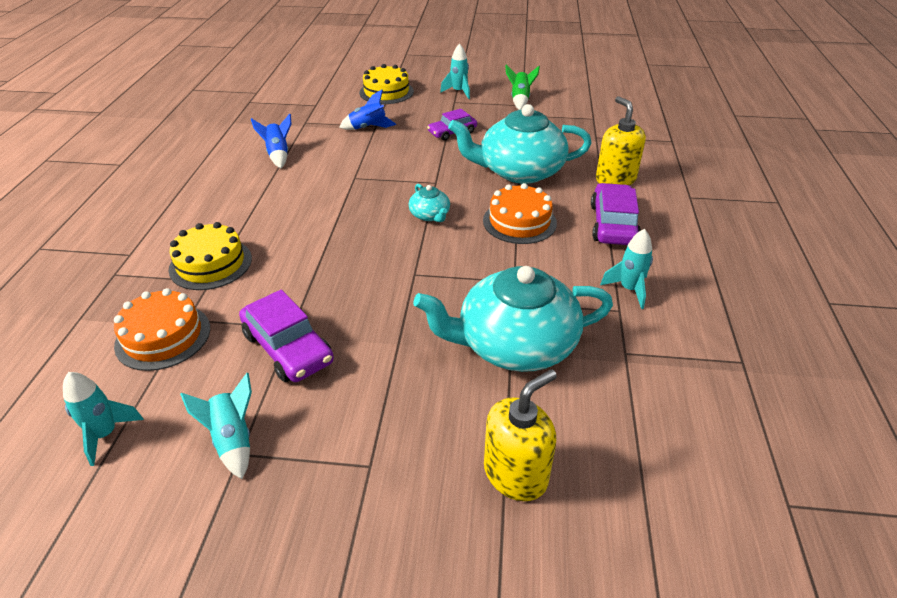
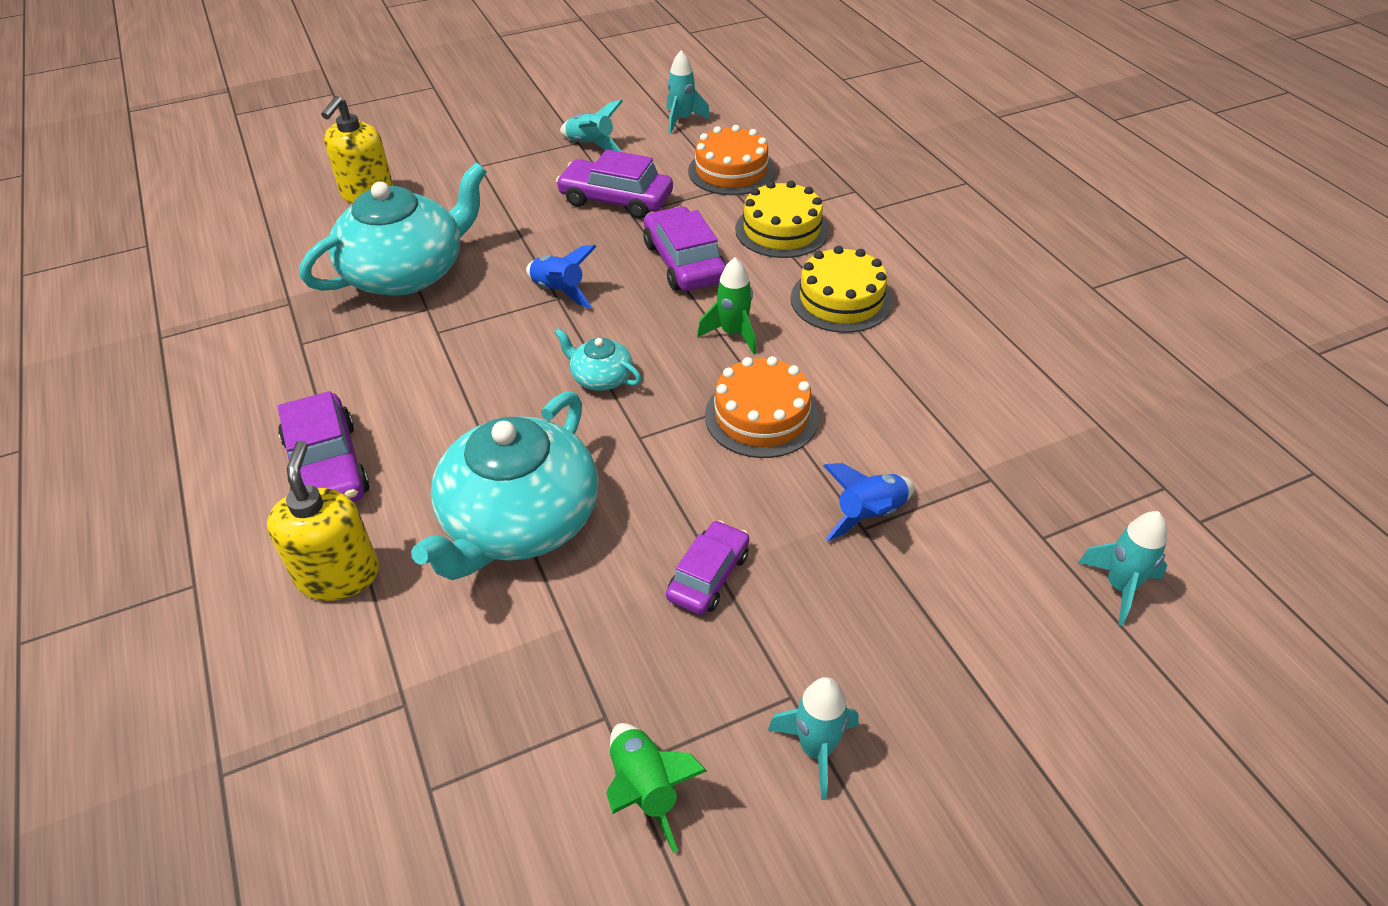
camera: 150 degrees right, 5 degrees up
(278, 155) = (925, 389): blue rocket -> blue rocket (559, 291)
(304, 266) = (684, 262): none -> purple car
(332, 210) = (733, 334): none -> green rocket
(386, 92) = (970, 659): yellow cake -> yellow cake (841, 300)
(519, 171) = (519, 521): turquoise teapot -> turquoise teapot turned 150 degrees clockwise
(519, 222) = (469, 416): orange cake -> orange cake (761, 416)
(615, 179) = (338, 575): yellow soap dispenser -> yellow soap dispenser turned 135 degrees counterclockwise
(629, 289) = (291, 372): turquoise rocket -> turquoise rocket (1120, 587)

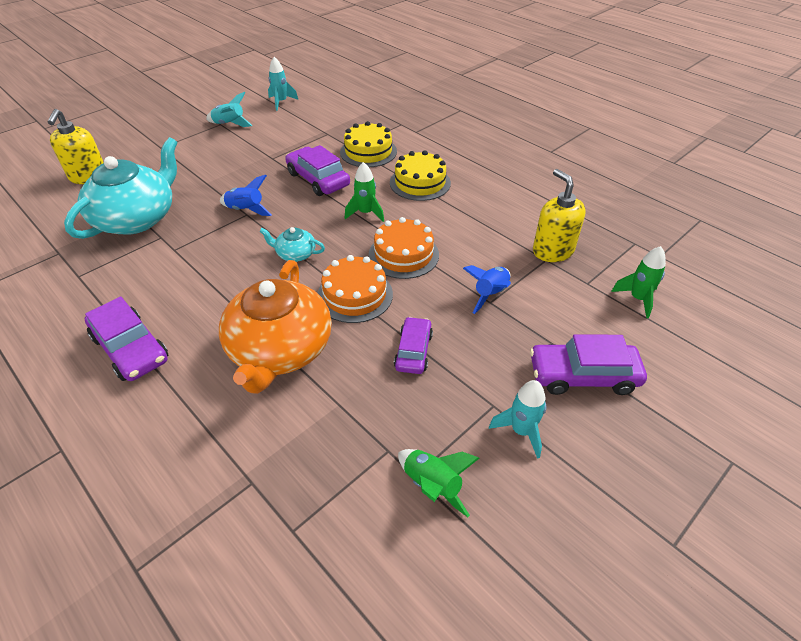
camera: 20 degrees left, 0 degrees up
(338, 575) = (168, 414): yellow soap dispenser -> yellow soap dispenser (552, 251)
(519, 521) = (280, 349): turquoise teapot -> orange teapot
(616, 199) = (259, 152): purple car -> purple car (583, 375)
(731, 171) = (323, 125): orange cake -> orange cake (355, 295)
(1120, 587) = (638, 299): turquoise rocket -> green rocket

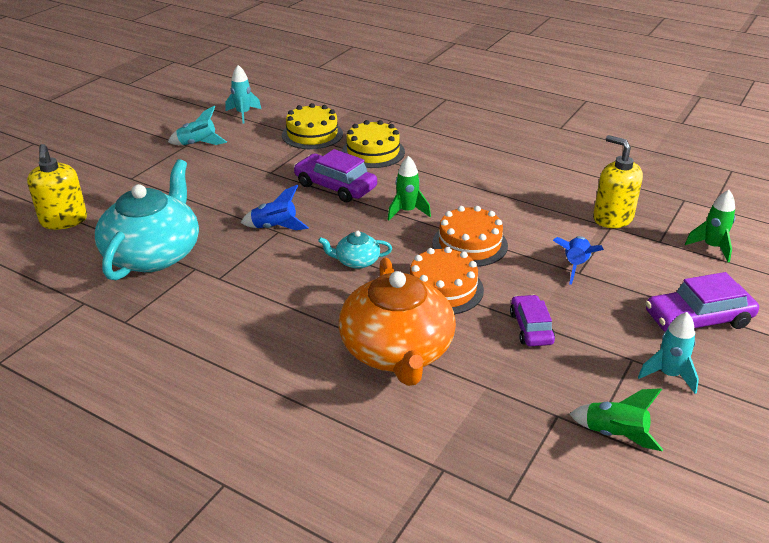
camera: 15 degrees left, 10 degrees down
(130, 349) = (235, 379): purple car -> none
(420, 183) = (446, 175): yellow cake -> yellow cake (312, 134)

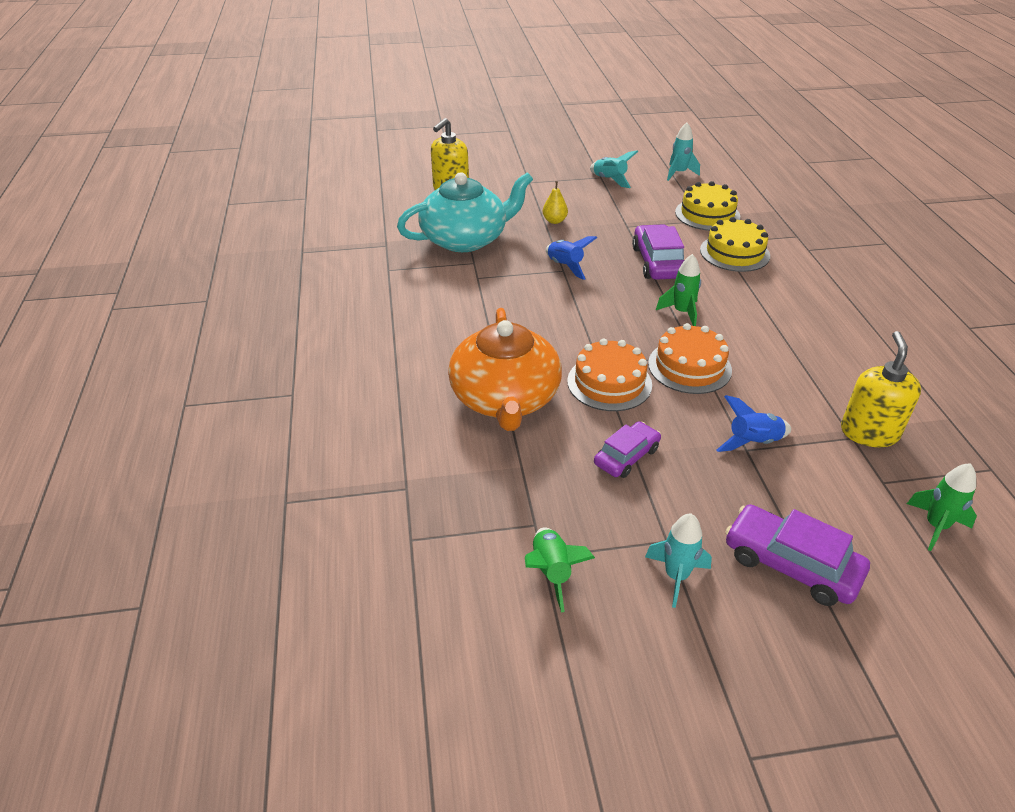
camera: 50 degrees right, 5 degrees up
(207, 198) = (554, 221): none -> yellow pear
(356, 261) = (581, 323): turquoise teapot -> none
(397, 350) = (505, 398): orange teapot -> orange teapot turned 45 degrees counterclockwise

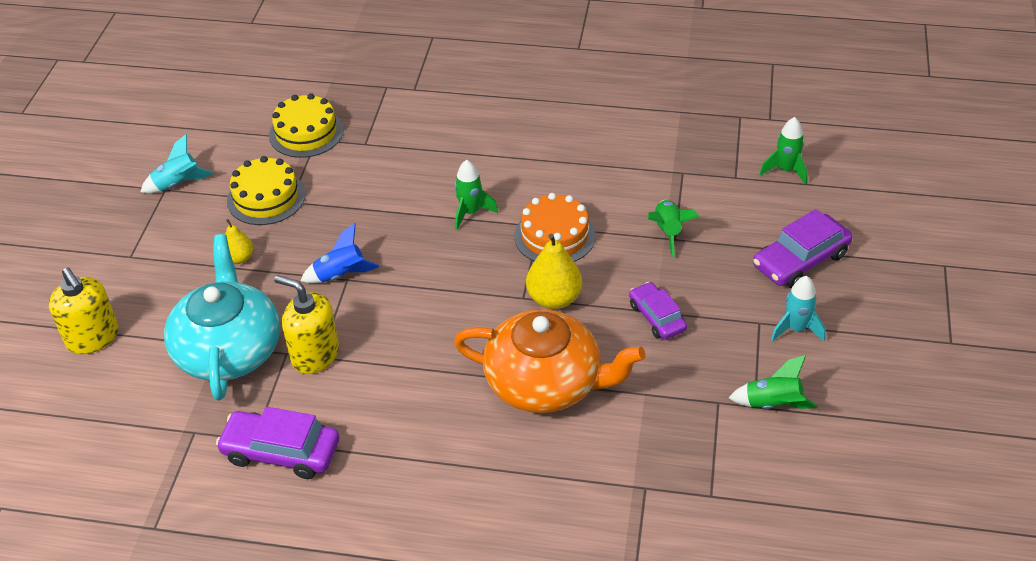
camera: 70 degrees left, 5 degrees up
(609, 383) = (554, 299): orange cake -> yellow pear
(658, 262) = (375, 200): purple car -> purple car (281, 451)
(679, 173) = (204, 123): turquoise rocket -> none
(734, 253) = (390, 140): yellow cake -> yellow cake (266, 197)
(753, 442) = (668, 232): blue rocket -> green rocket
(869, 432) = (680, 161): yellow soap dispenser -> yellow soap dispenser (315, 355)

